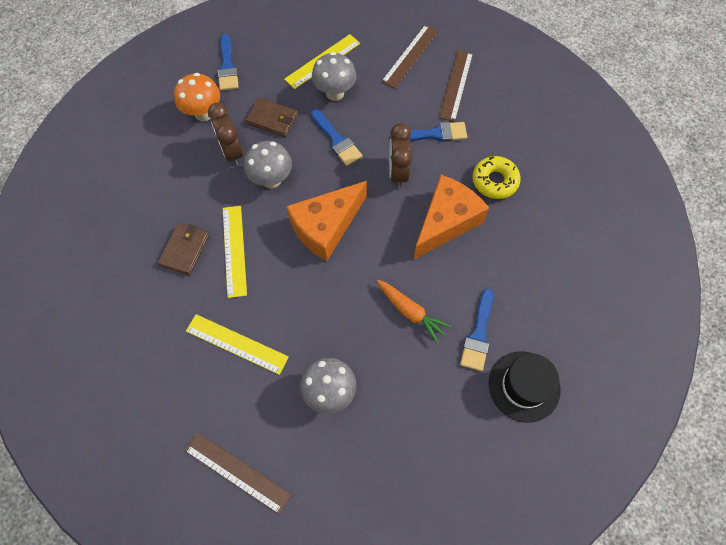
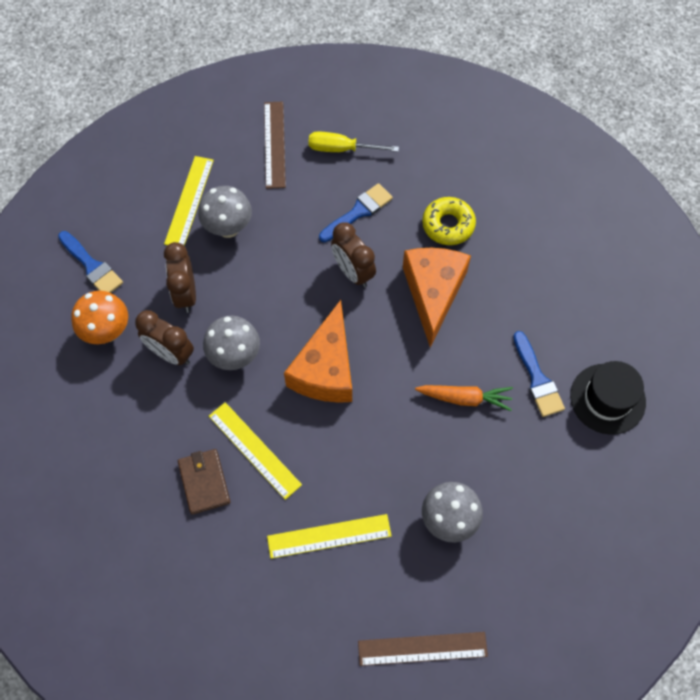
camera: 35 degrees left, 0 degrees up
(272, 119) = (186, 294): brown wallet -> brown clock
(337, 140) = (268, 276): blue brush -> none
(456, 85) = (342, 149): brown ruler -> yellow screwdriver

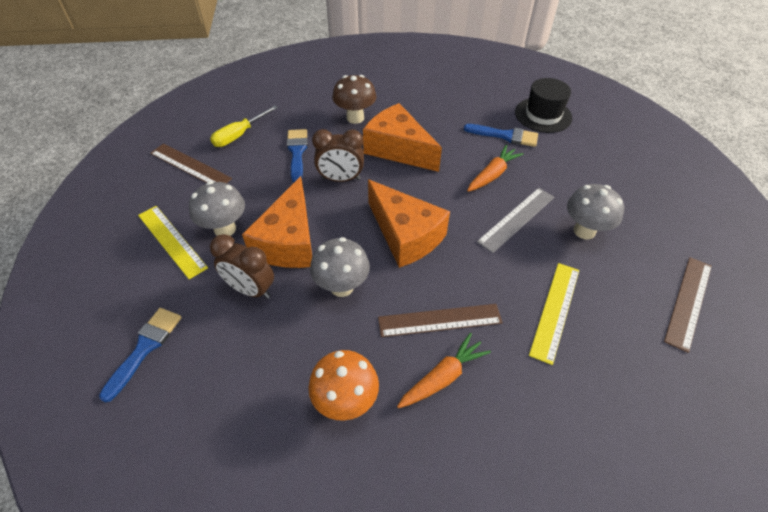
camera: 55 degrees left, 15 degrees down
(92, 266) = (145, 348): blue brush -> blue brush turned 60 degrees counterclockwise
(107, 332) = (223, 373): orange mushroom -> orange mushroom (346, 401)
(171, 353) = (295, 332): brown clock -> none
(204, 482) = (443, 377): brown wallet -> orange carrot
(251, 284) = (289, 241): none -> orange cheese
(254, 450) = (440, 320): yellow ruler -> brown ruler
(418, 451) = (516, 219): none -> grey ruler
(448, 225) = (355, 118): yellow donut -> brown mushroom

